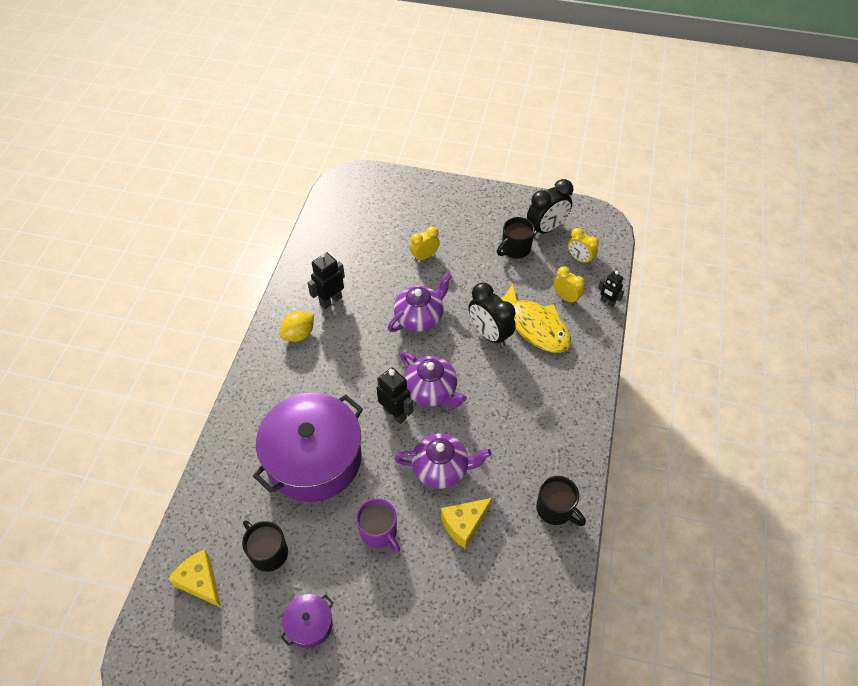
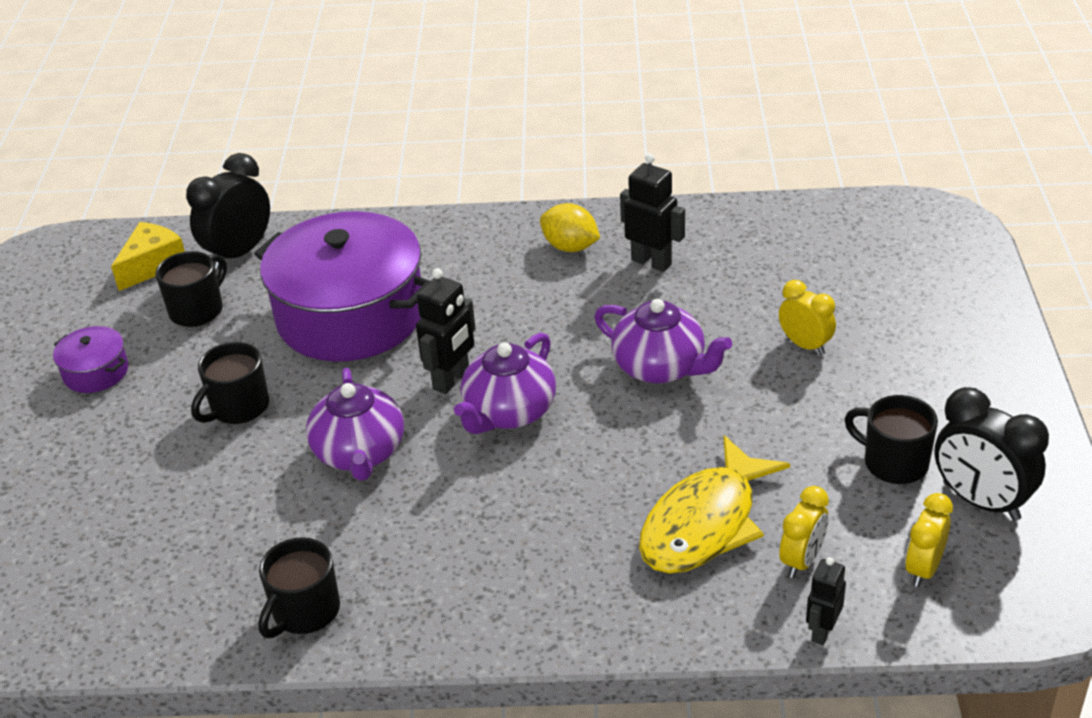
camera: 80 degrees right, 15 degrees down
(379, 532) = (238, 407): purple mug -> black mug
(464, 524) = (262, 498): yellow cheese -> none
(489, 334) = (659, 462): black clock -> black clock (239, 253)

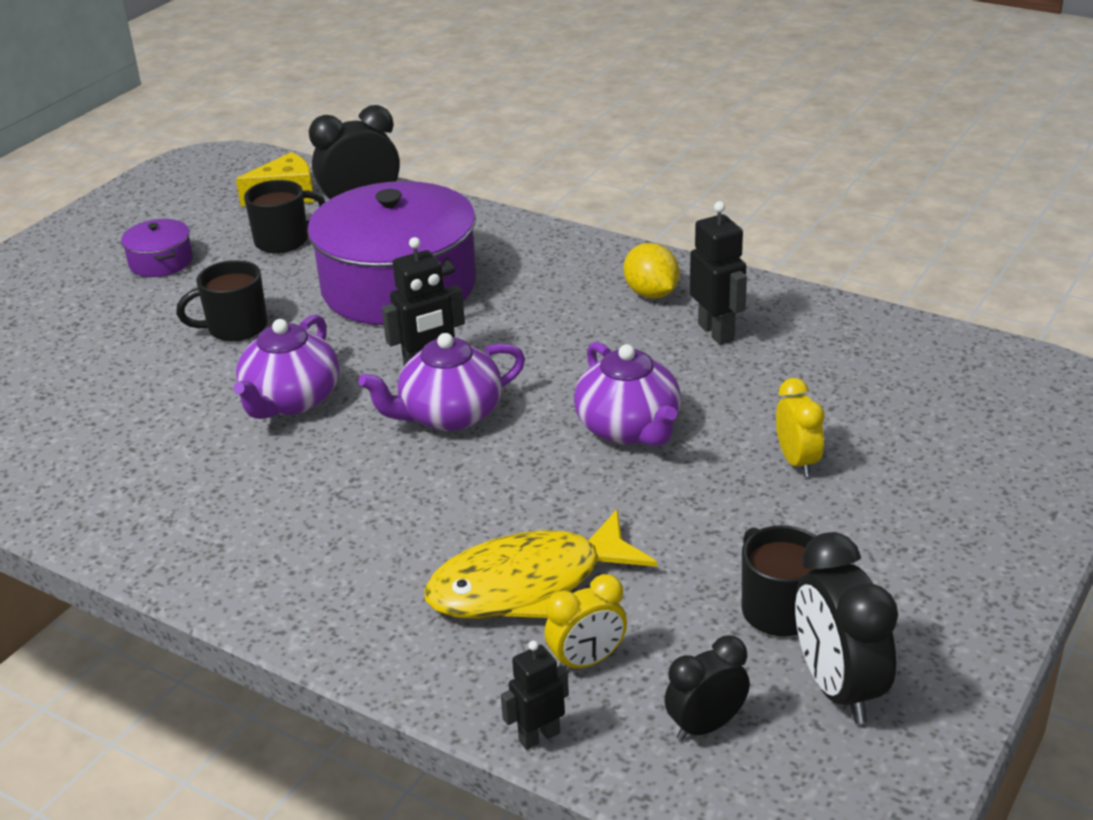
camera: 30 degrees right, 5 degrees down
(305, 612) = (117, 510): black mug -> none
(923, 568) = (706, 726): yellow clock -> black clock

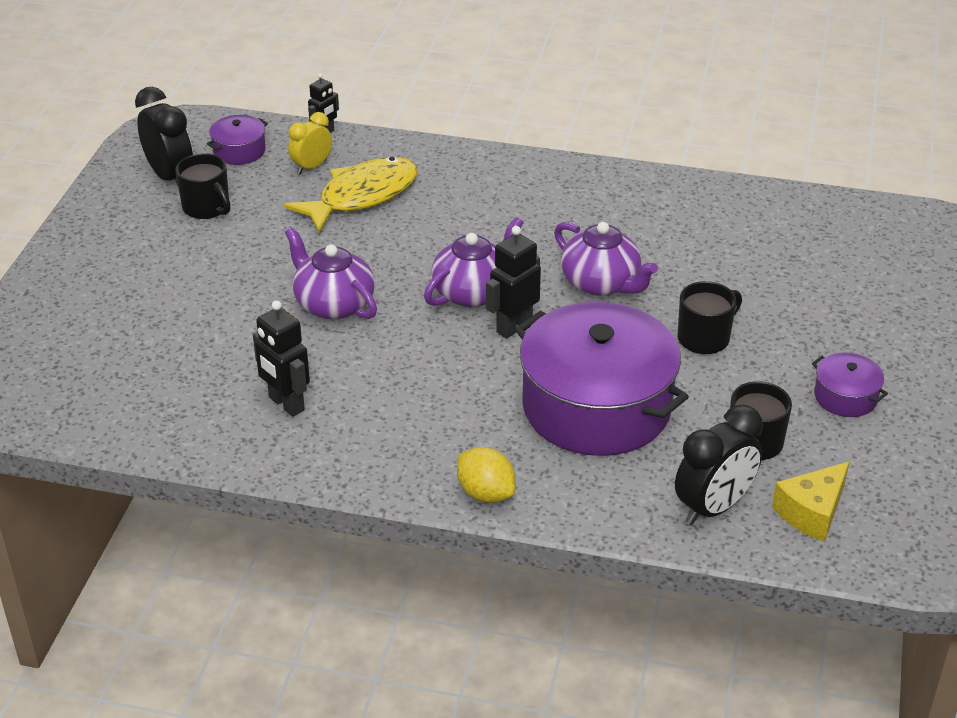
camera: 160 degrees right, 5 degrees up
(291, 401) = (601, 283): purple teapot -> purple teapot turned 135 degrees clockwise
(651, 293) = (357, 438): yellow lemon -> yellow lemon (485, 493)
(706, 726) = (239, 151): black clock -> purple pot
(797, 461) = (204, 299): yellow clock -> none

